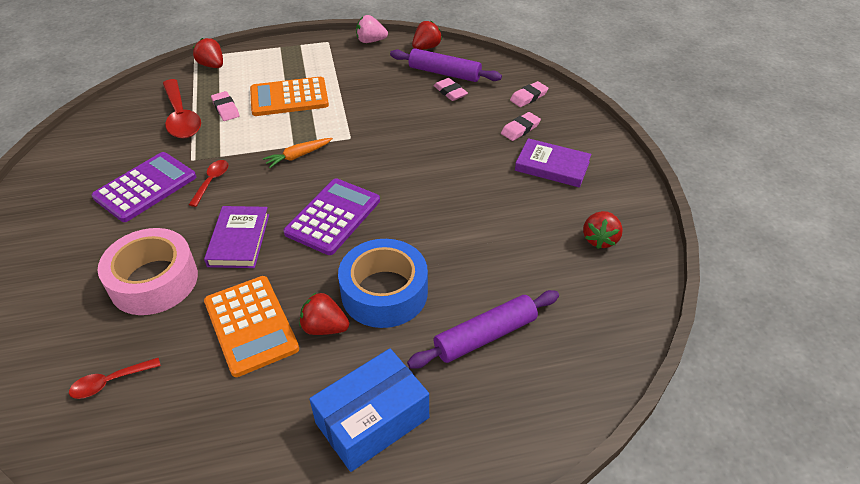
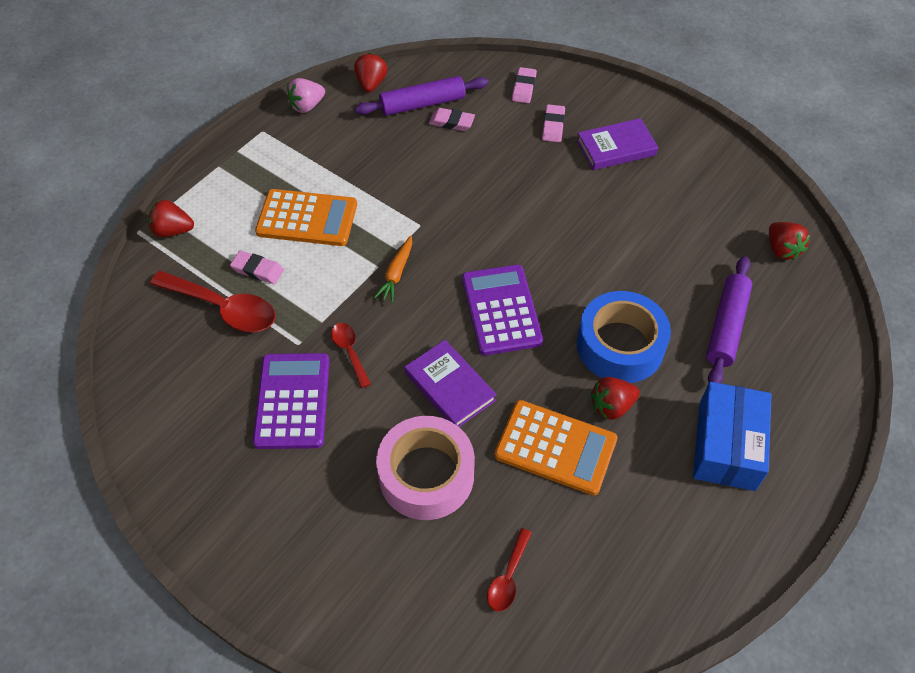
camera: 40 degrees left, 10 degrees up
(289, 98) = (307, 218): orange calculator -> orange calculator turned 120 degrees counterclockwise
(600, 239) = (716, 192): red strawberry -> red strawberry (782, 249)

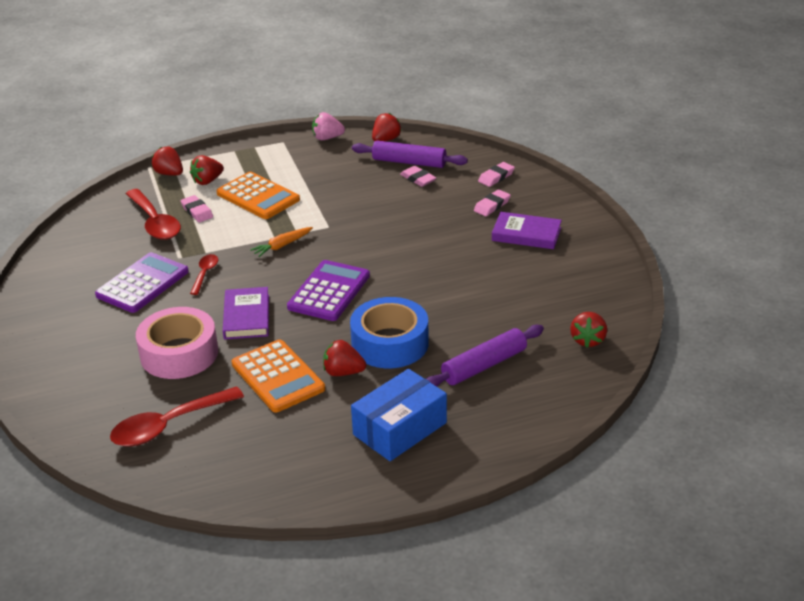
camera: 35 degrees right, 20 degrees down
(228, 222) = (207, 181): none -> red strawberry
(508, 577) = (168, 425): red spoon -> red spoon, size x1.88

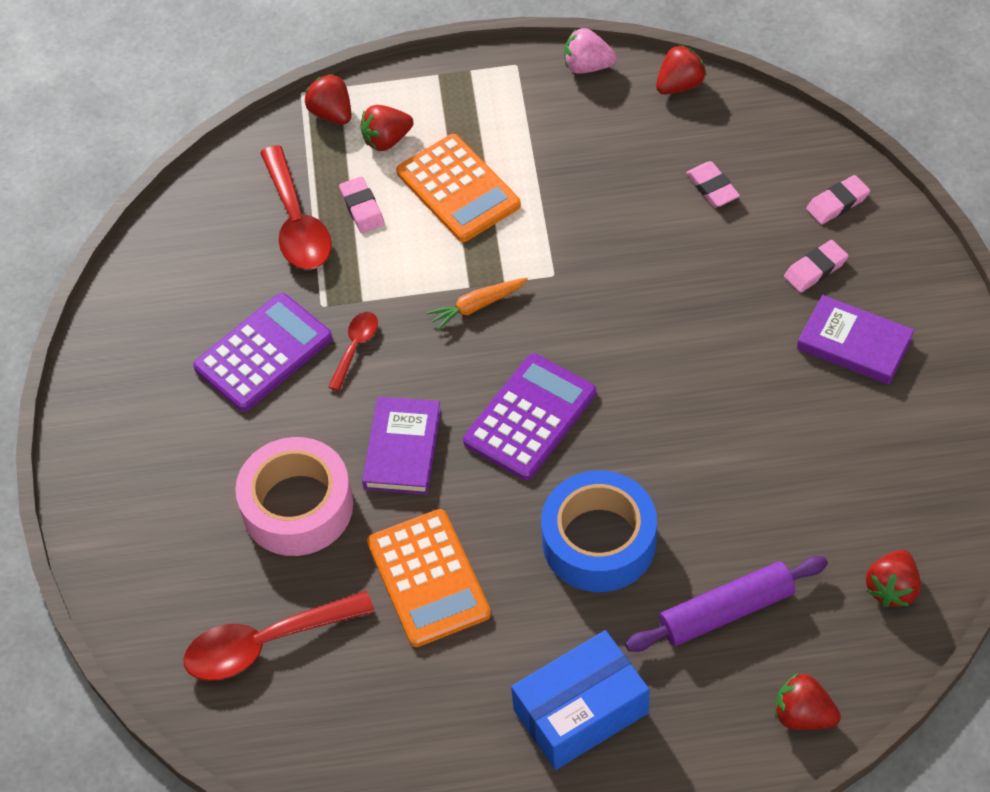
camera: 15 degrees right, 20 degrees up
(343, 372) = (521, 587): red strawberry -> red strawberry (803, 715)
(409, 162) = (706, 145): purple rolling pin -> none

